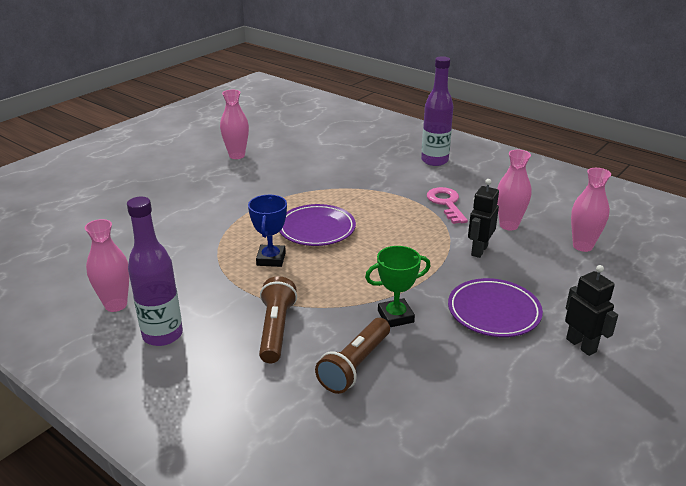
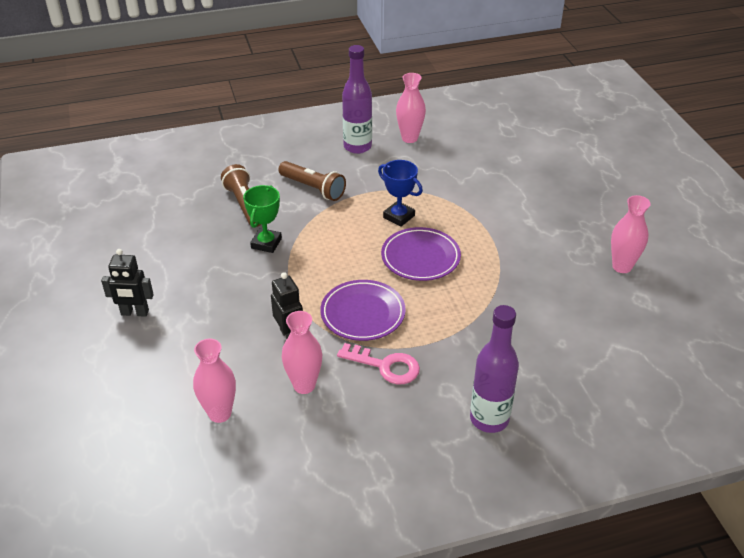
camera: 125 degrees right, 10 degrees up
(493, 312) = (214, 293): purple plate -> purple plate (363, 314)

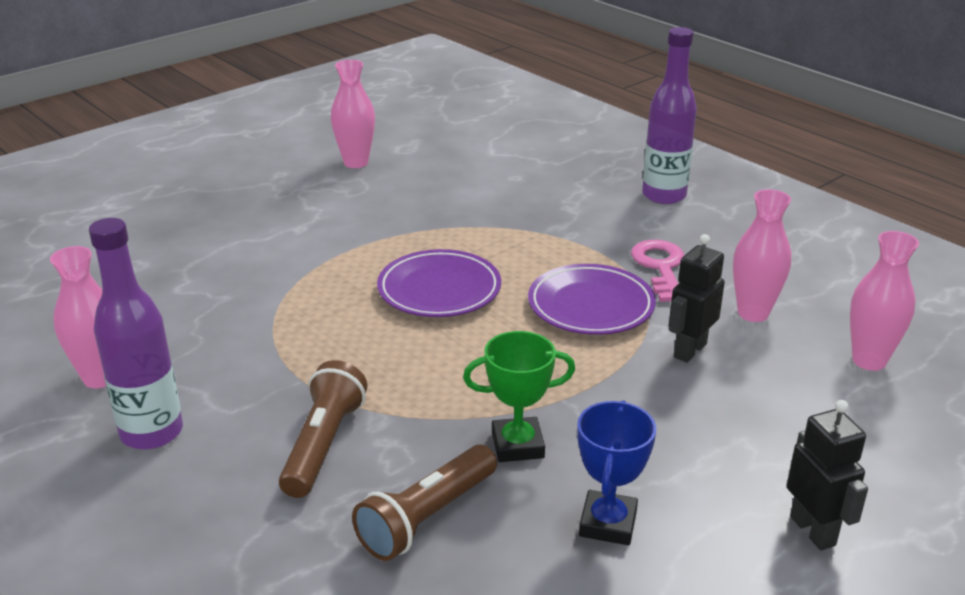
camera: 115 degrees left, 10 degrees down
(399, 216) = (353, 330): blue trophy -> blue trophy (608, 523)

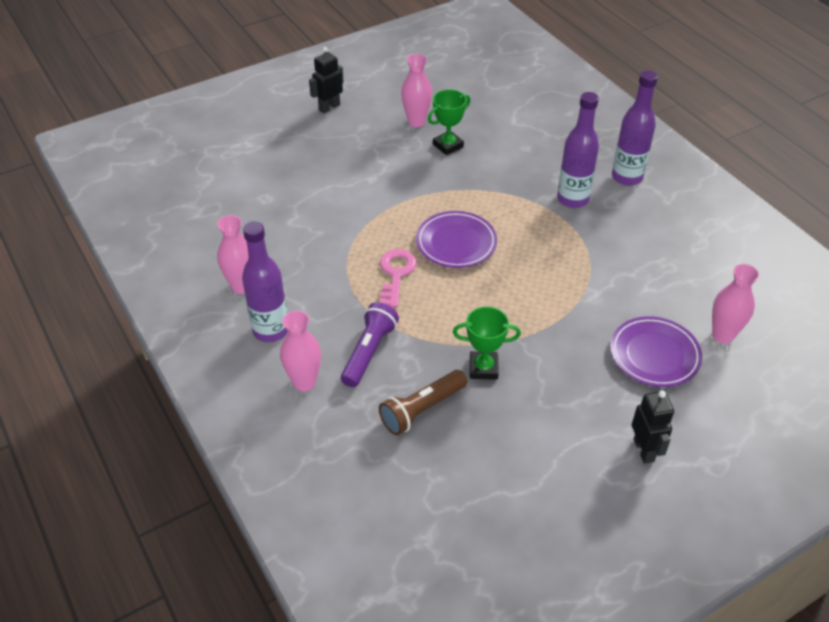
camera: 10 degrees right, 15 degrees up
(323, 445) = (369, 352): brown flashlight -> purple flashlight
(405, 183) = (448, 145): none -> green trophy
(591, 306) = (552, 268): purple plate -> purple plate (654, 355)
(596, 225) = (572, 199): none -> purple bottle
(608, 523) = (525, 428): blue trophy -> none
(660, 267) = (607, 242): pink key -> pink key (396, 274)
(689, 350) = (607, 312): black robot -> black robot (329, 107)
(753, 313) = (658, 288): pink vase -> pink vase (304, 382)

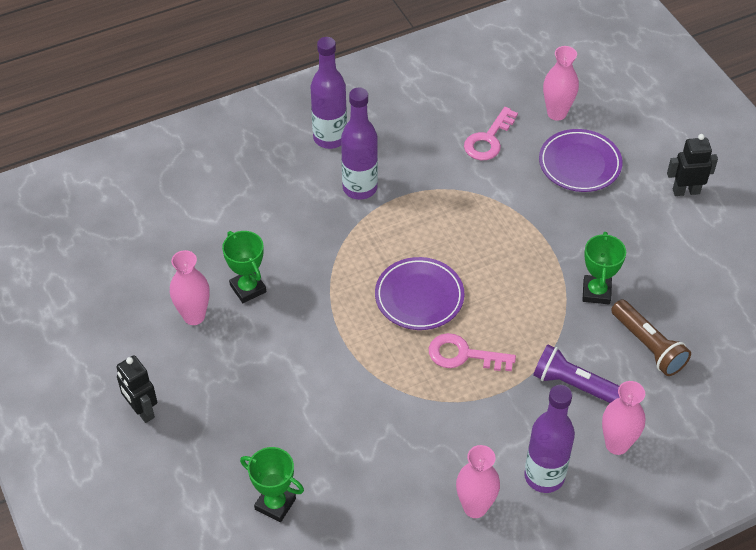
camera: 85 degrees left, 5 degrees up
(249, 177) = (275, 504): none -> green trophy
(664, 283) = (488, 139): none -> pink key

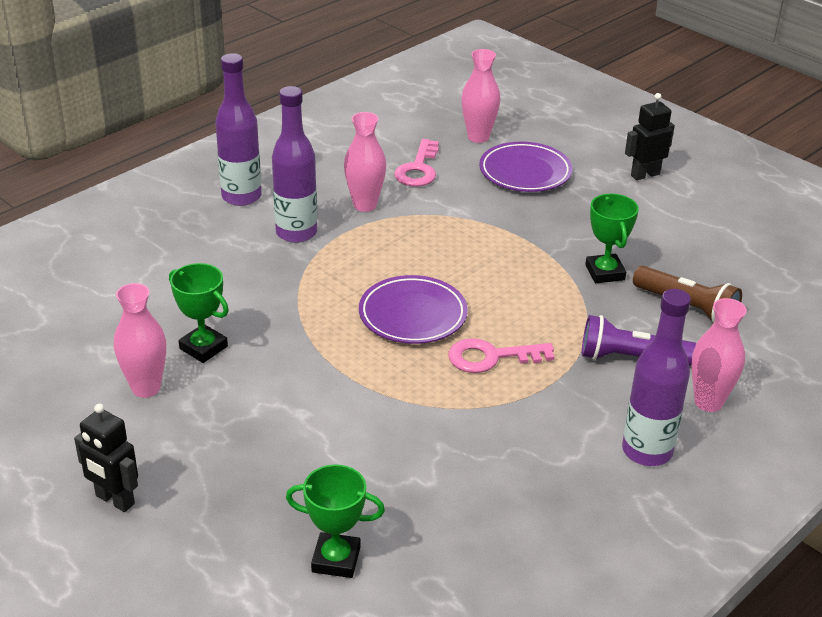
camera: 20 degrees left, 15 degrees down
(475, 507) = (585, 501): pink vase -> pink vase (365, 205)

